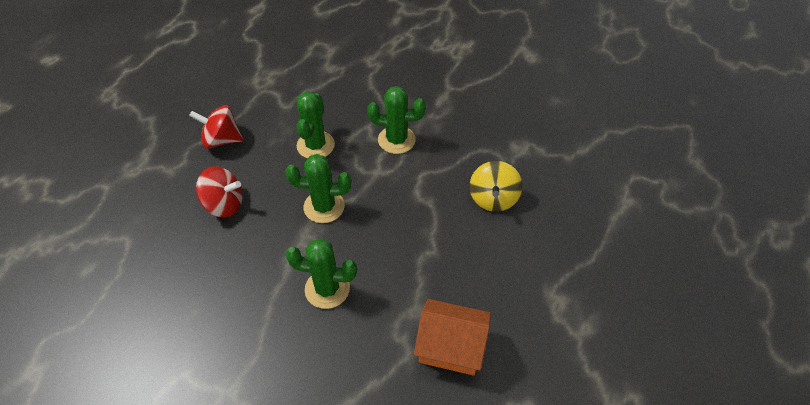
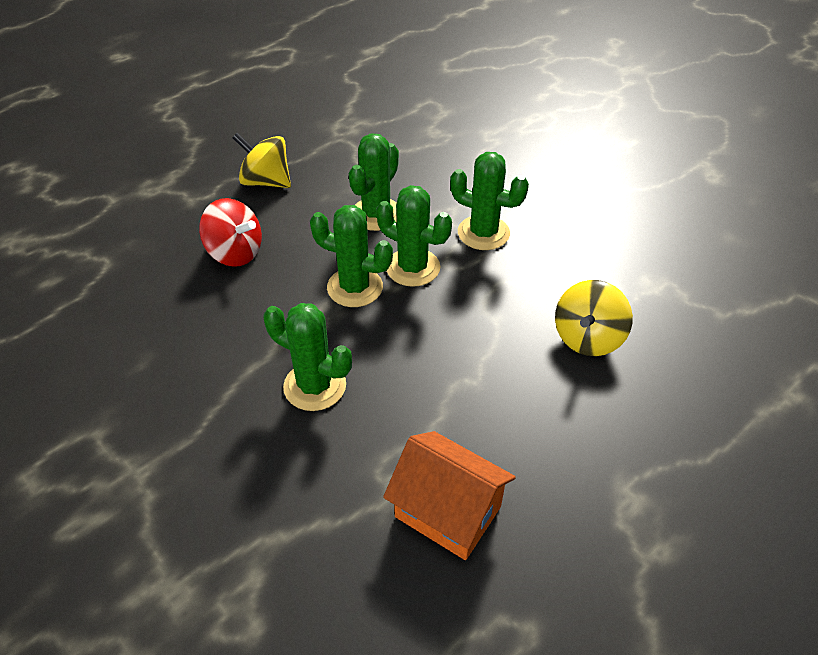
camera: 20 degrees right, 5 degrees down
(222, 140) = (266, 181): red spinning top -> yellow spinning top
(358, 180) = (413, 267): none -> green cactus

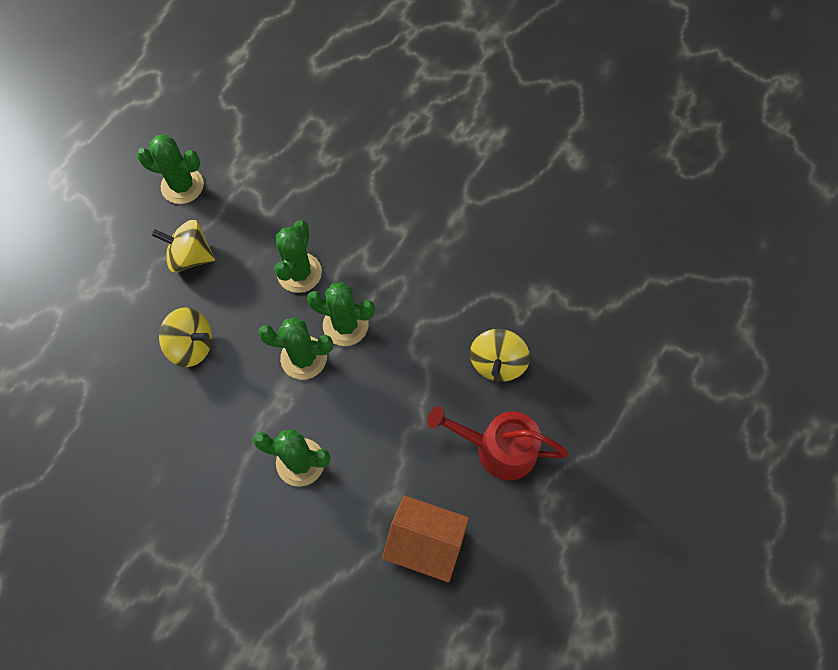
camera: 15 degrees left, 20 degrees up
(235, 253) = (192, 345): red spinning top -> yellow spinning top
(483, 233) = (395, 272): green cactus -> green cactus (182, 186)
(571, 427) = (498, 448): none -> red watering can

